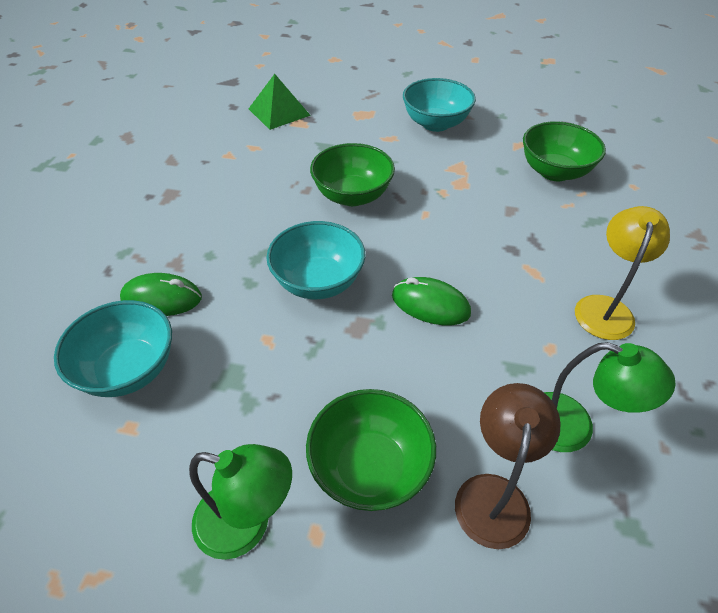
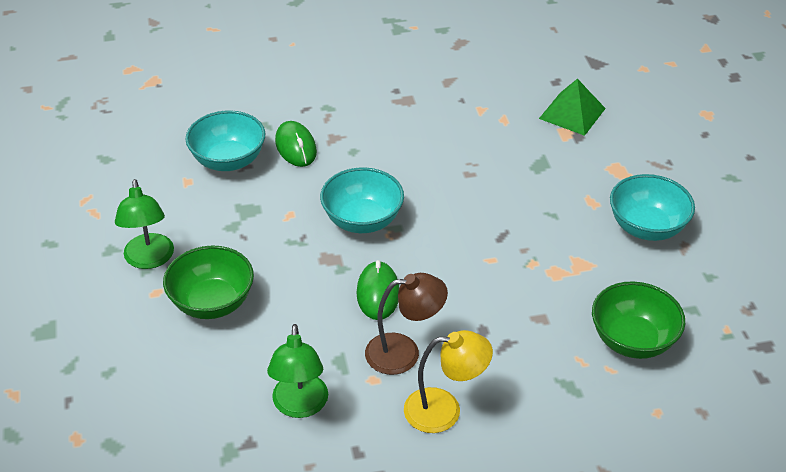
camera: 65 degrees right, 5 degrees down
(352, 196) = (482, 205): green bowl -> none
(494, 494) = (222, 371): brown lamp -> brown lamp (404, 352)

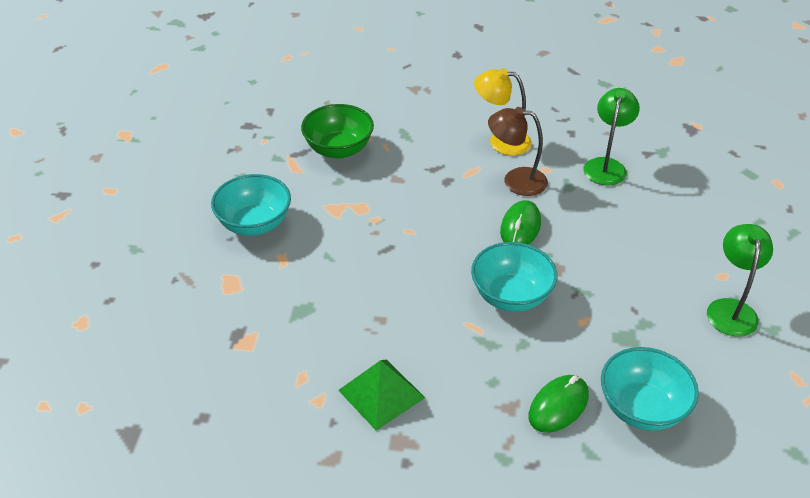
camera: 160 degrees left, 0 degrees up
(212, 303) = (669, 254): green bowl -> none
(295, 147) = (558, 406): green mouse -> green mouse turned 45 degrees clockwise
(572, 113) = (220, 364): green pyramid -> green pyramid (381, 393)

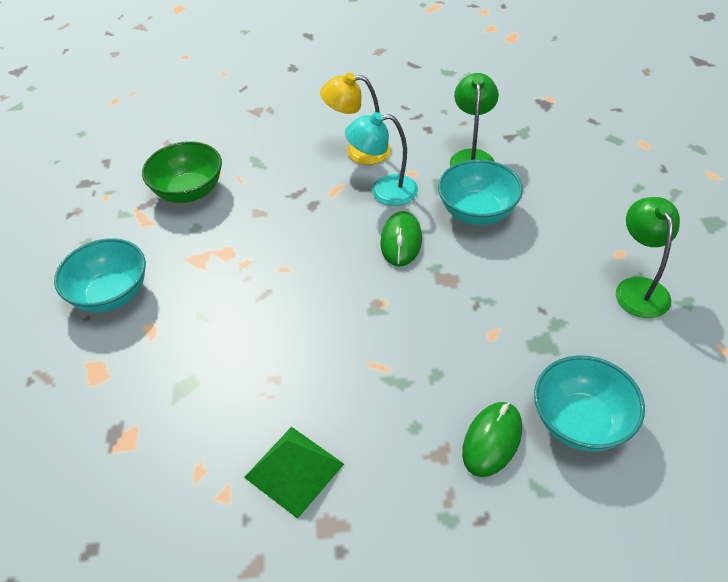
camera: 10 degrees left, 5 degrees up
(511, 296) = (410, 321): turquoise bowl -> turquoise bowl (477, 212)
(515, 181) = (384, 191): brown lamp -> turquoise lamp

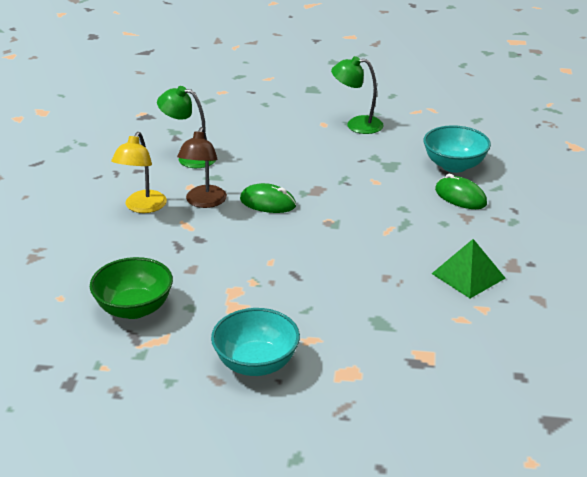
camera: 80 degrees left, 15 degrees down
(384, 191) = (204, 202): turquoise lamp -> brown lamp
(477, 212) = (254, 166): turquoise bowl -> none

